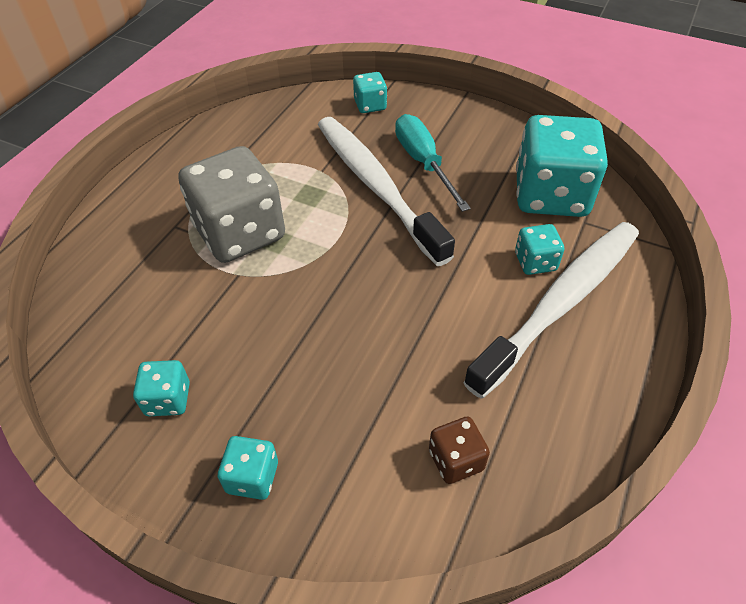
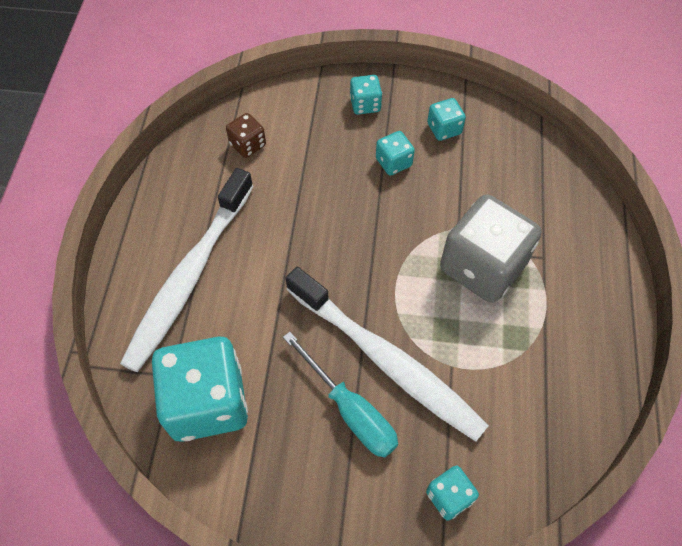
camera: 160 degrees right, 10 degrees up
(535, 262) = (214, 312): turquoise dice -> turquoise dice (393, 162)

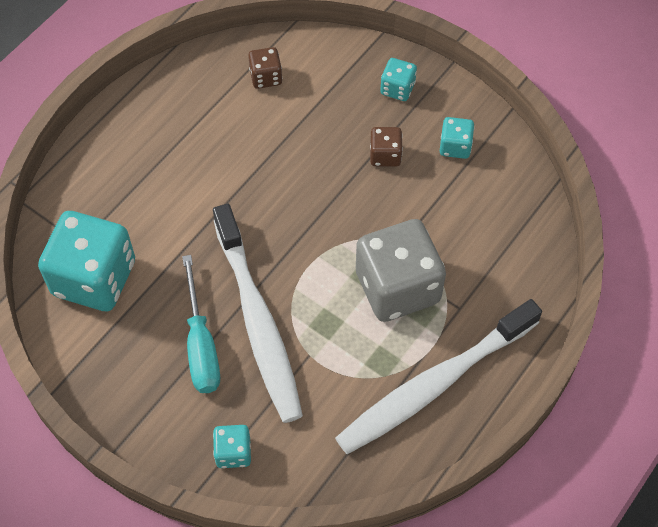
camera: 30 degrees right, 0 degrees up
(189, 277) = (143, 170): white toothbrush -> white toothbrush (434, 385)
(393, 162) = (385, 155): turquoise dice -> brown dice

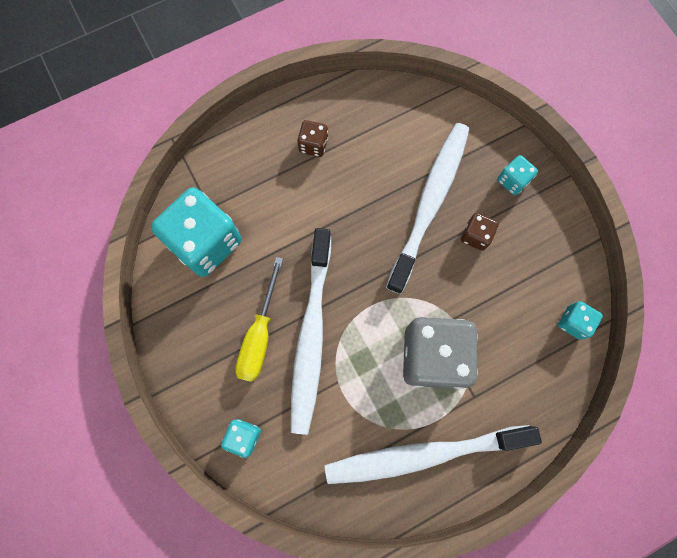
camera: 25 degrees right, 15 degrees up
(201, 345) = (260, 335): turquoise screwdriver -> yellow screwdriver
(266, 77) = (411, 126): brown dice -> brown dice (313, 145)
(322, 143) = (430, 203): none -> white toothbrush
(455, 146) = (536, 253): turquoise dice -> turquoise dice (573, 322)

